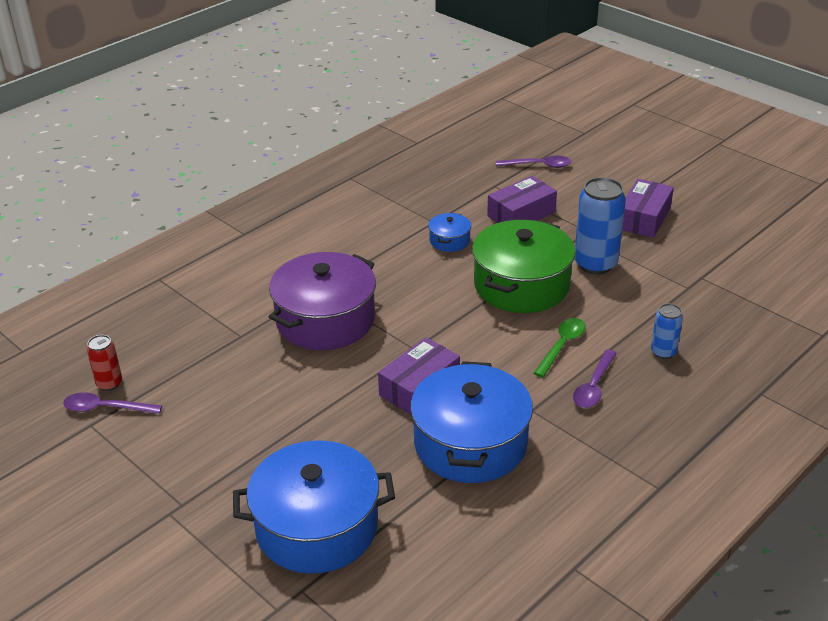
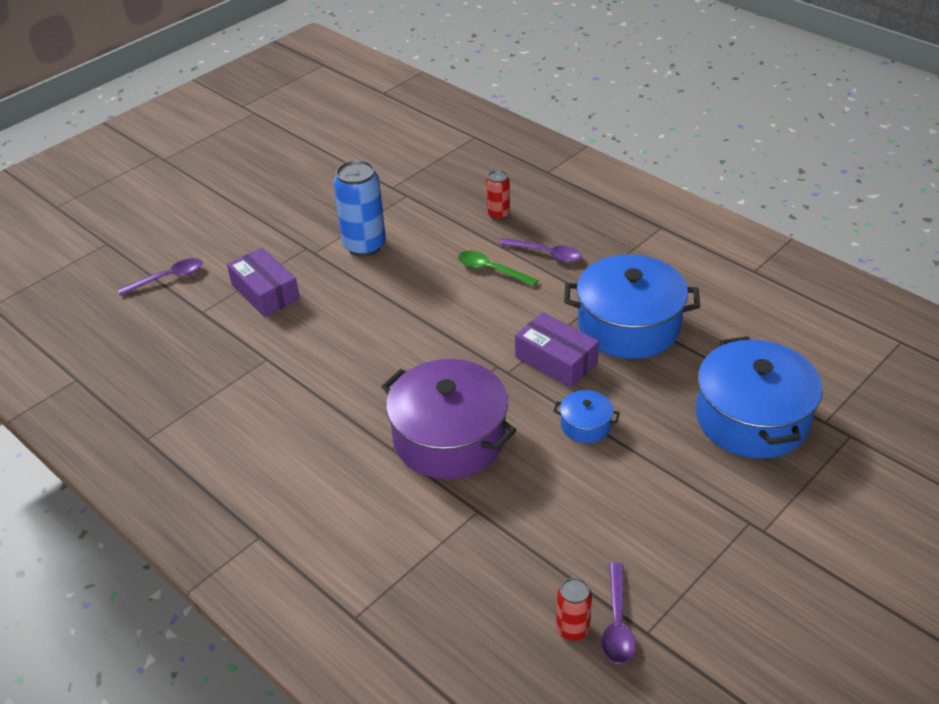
camera: 90 degrees left, 5 degrees up
(449, 240) = (308, 345): blue pot -> blue pot (585, 425)
(521, 285) = (395, 293): green pot -> none
(539, 165) = (168, 278): purple spoon -> purple spoon turned 60 degrees clockwise
(644, 218) = (290, 213): purple box -> none
(663, 352) = (498, 214): blue can -> red can

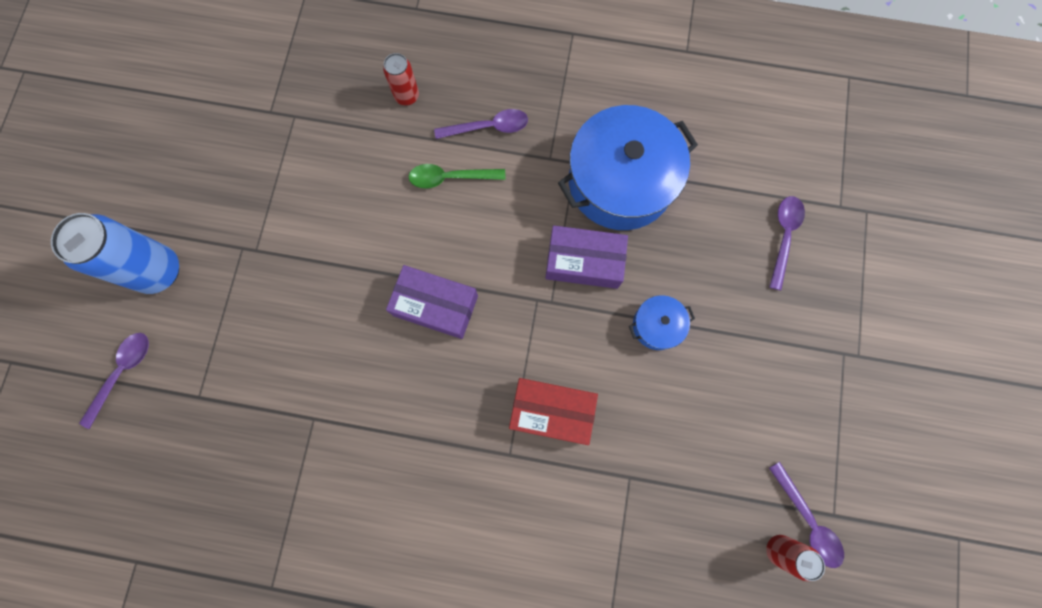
camera: 35 degrees left, 35 degrees up
(265, 292) = (245, 333): purple box -> purple box (435, 305)
(364, 245) = (301, 212): blue can -> blue can (159, 271)
(449, 438) = (551, 411): purple pot -> red box
(752, 418) = (783, 236): blue pot -> purple spoon

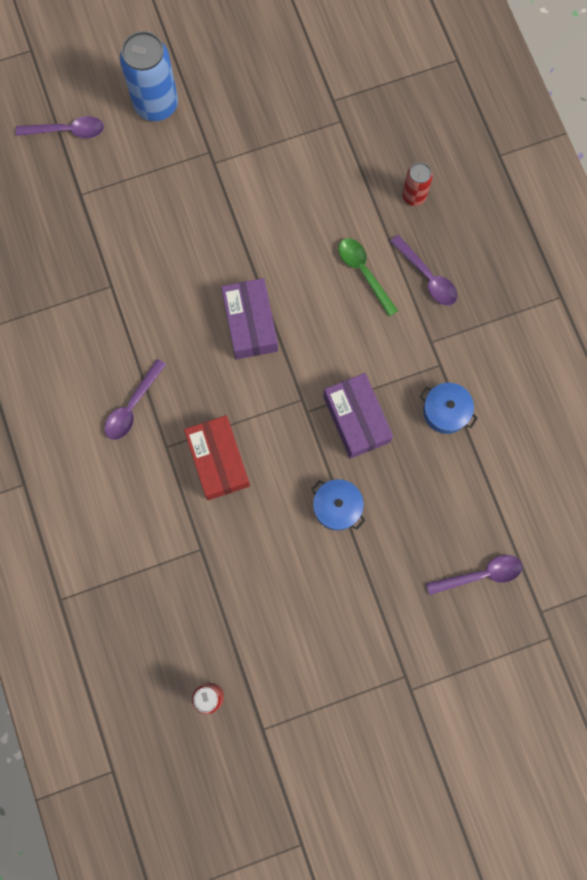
camera: 60 degrees right, 0 degrees up
(620, 182) = (446, 411): blue pot -> blue pot, size x0.45
(807, 521) = (245, 709): purple spoon -> purple spoon (132, 406)

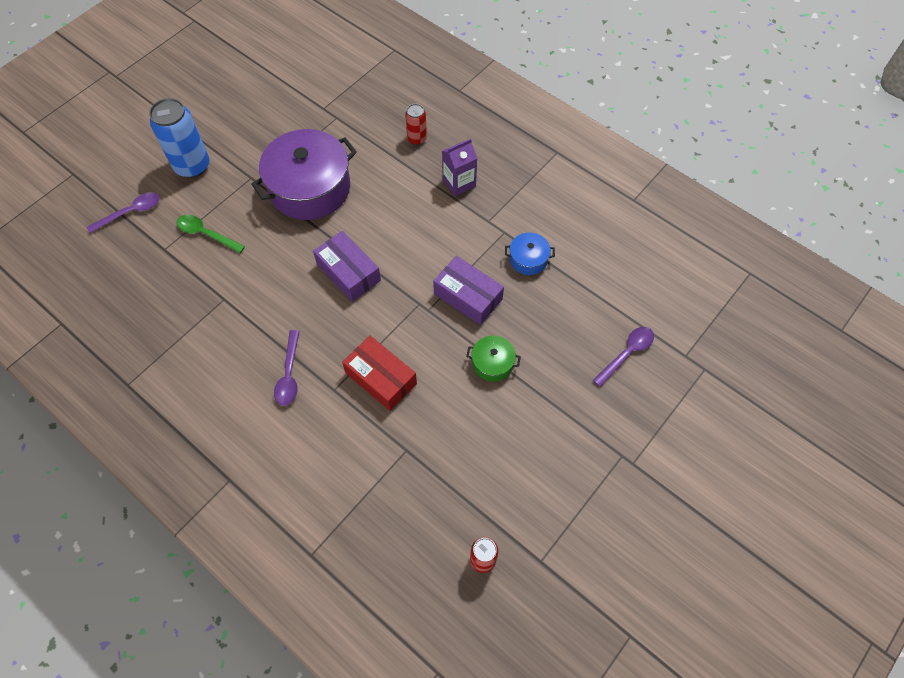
camera: 30 degrees left, 15 degrees down
(264, 198) = (310, 188): none -> purple pot
(337, 507) = (492, 363): blue pot -> green pot
(363, 272) = (411, 200): green spoon -> green spoon (206, 234)
(427, 277) = (459, 182): purple spoon -> purple carton

